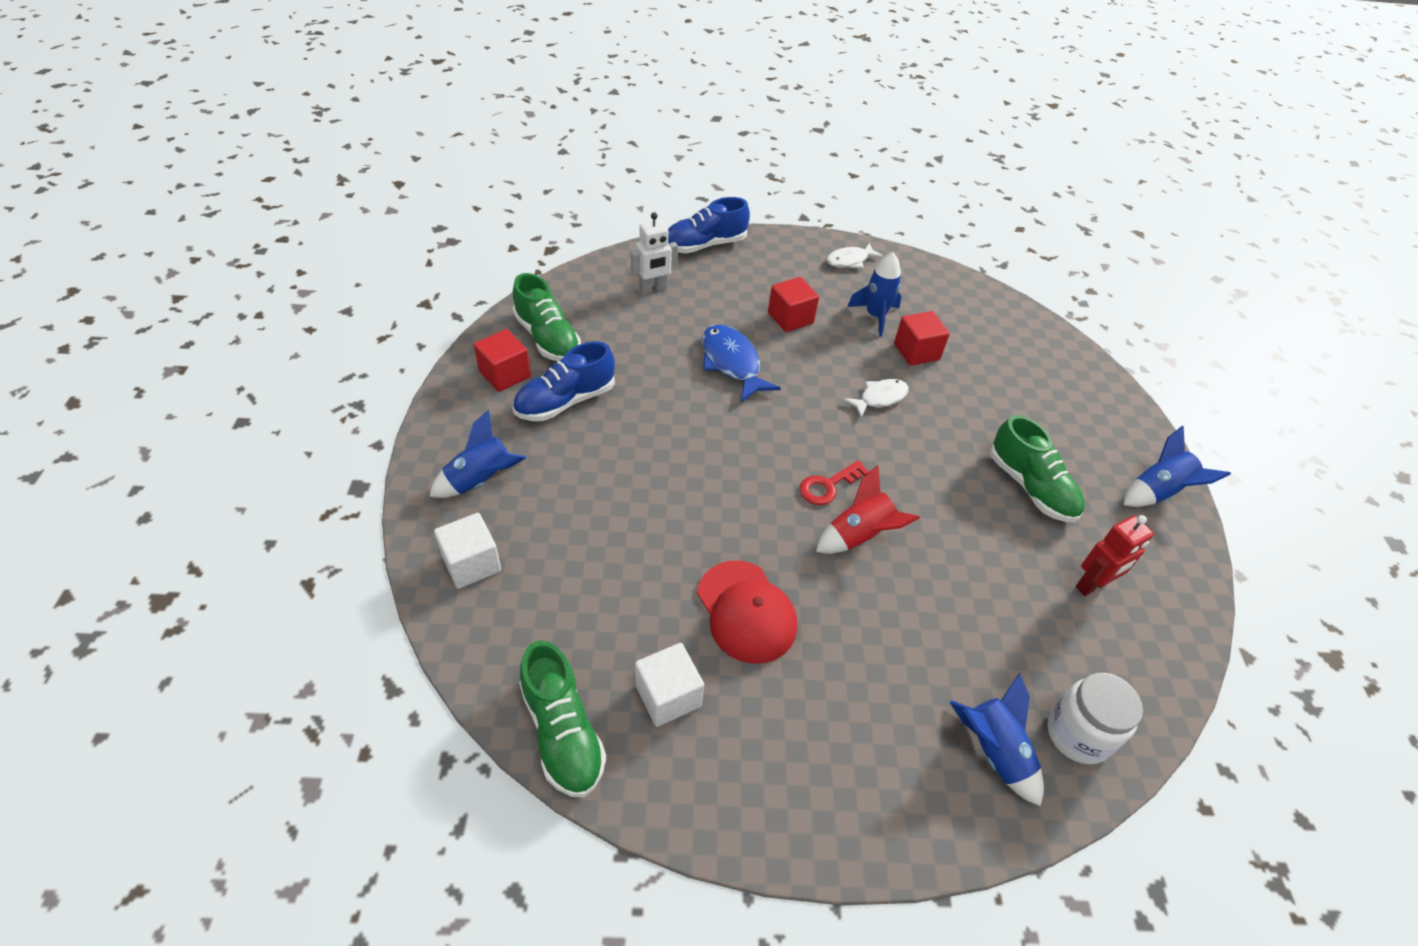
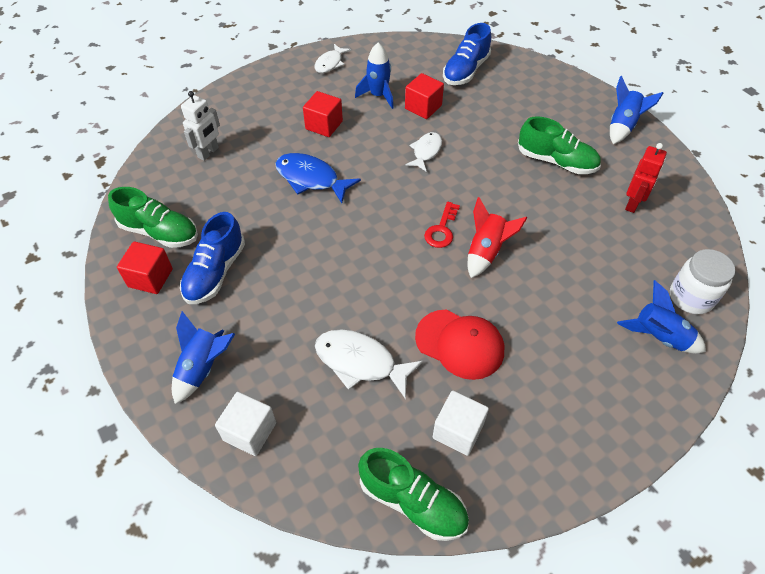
camera: 30 degrees left, 5 degrees up
(628, 566) = (360, 362): none -> white fish
(704, 245) = (219, 100): blue shoe -> blue shoe (465, 71)

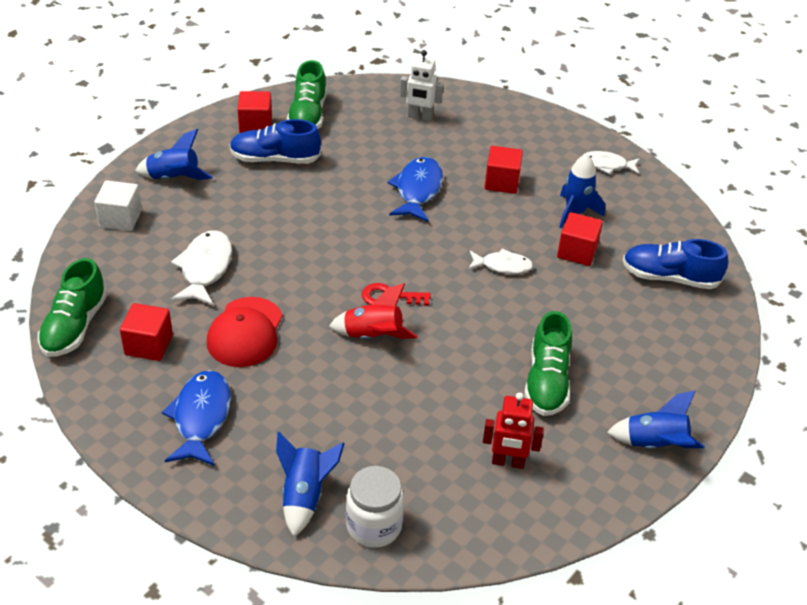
camera: 70 degrees right, 10 degrees down
(458, 431) = (149, 345): white cube -> red cube
(562, 399) = (201, 417): none -> blue fish

